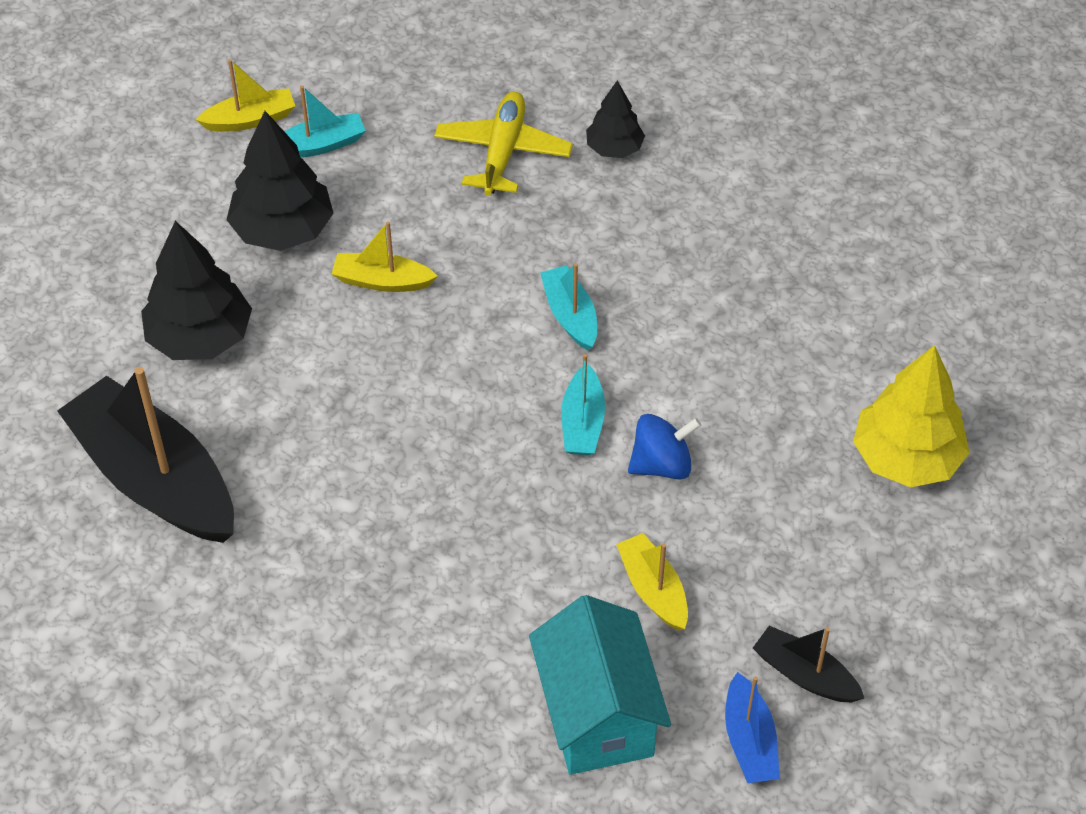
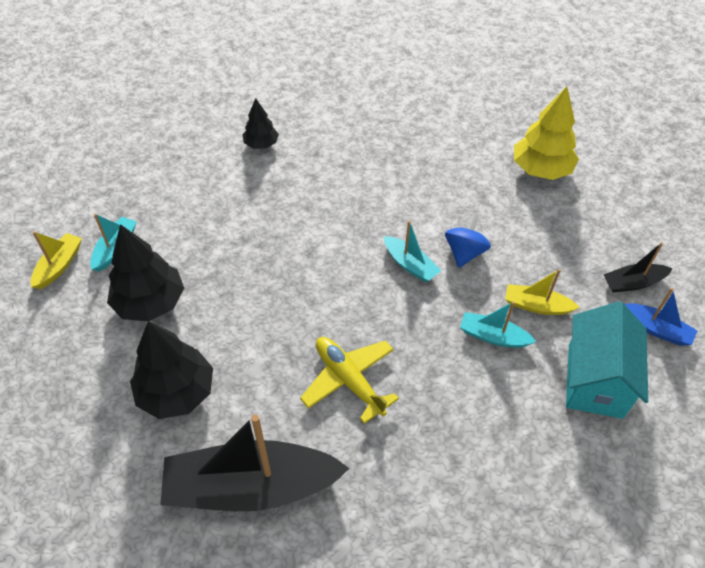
camera: 50 degrees left, 0 degrees up
(382, 281) = (234, 283): yellow boat -> none
(503, 152) = (213, 183): yellow plane -> yellow plane (349, 380)
(570, 315) = (340, 225): turquoise boat -> turquoise boat (493, 336)
(597, 715) = (595, 380): turquoise house -> turquoise house turned 75 degrees clockwise

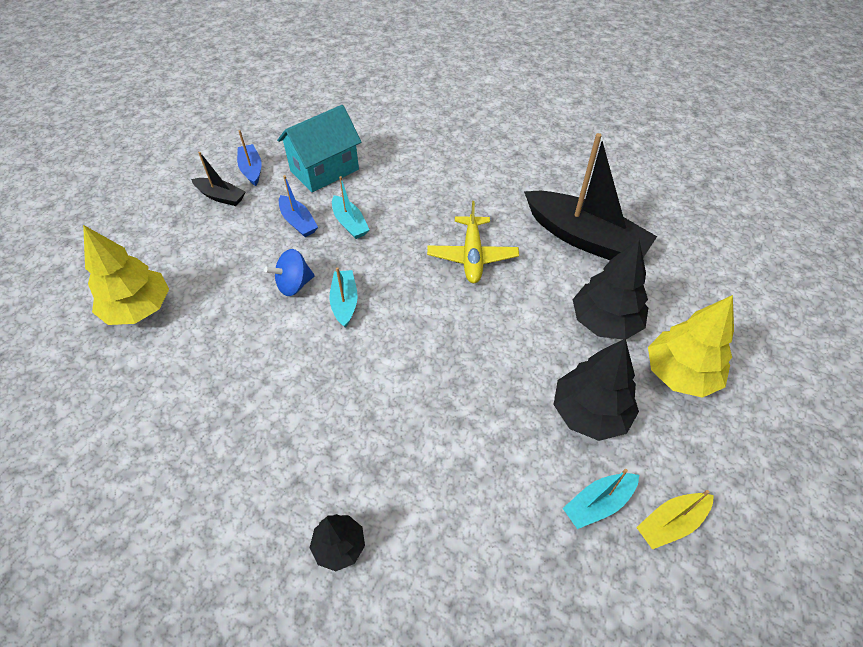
camera: 140 degrees left, 0 degrees up
(84, 383) = (680, 374): none -> yellow tree
(536, 306) = (298, 222): yellow boat -> blue boat

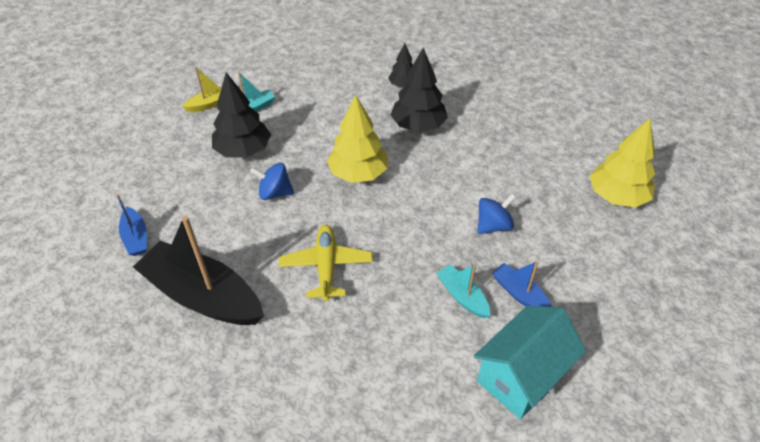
camera: 175 degrees right, 5 degrees down
(221, 197) = (626, 322): black boat -> none
(251, 169) = (616, 369): blue boat -> blue boat (136, 237)
(345, 302) = (441, 213): turquoise boat -> none
(535, 342) = (275, 193): none -> blue spinning top
(605, 322) = (211, 212): black tree -> black tree (418, 126)
(680, 374) = (165, 178): yellow tree -> yellow tree (358, 174)

